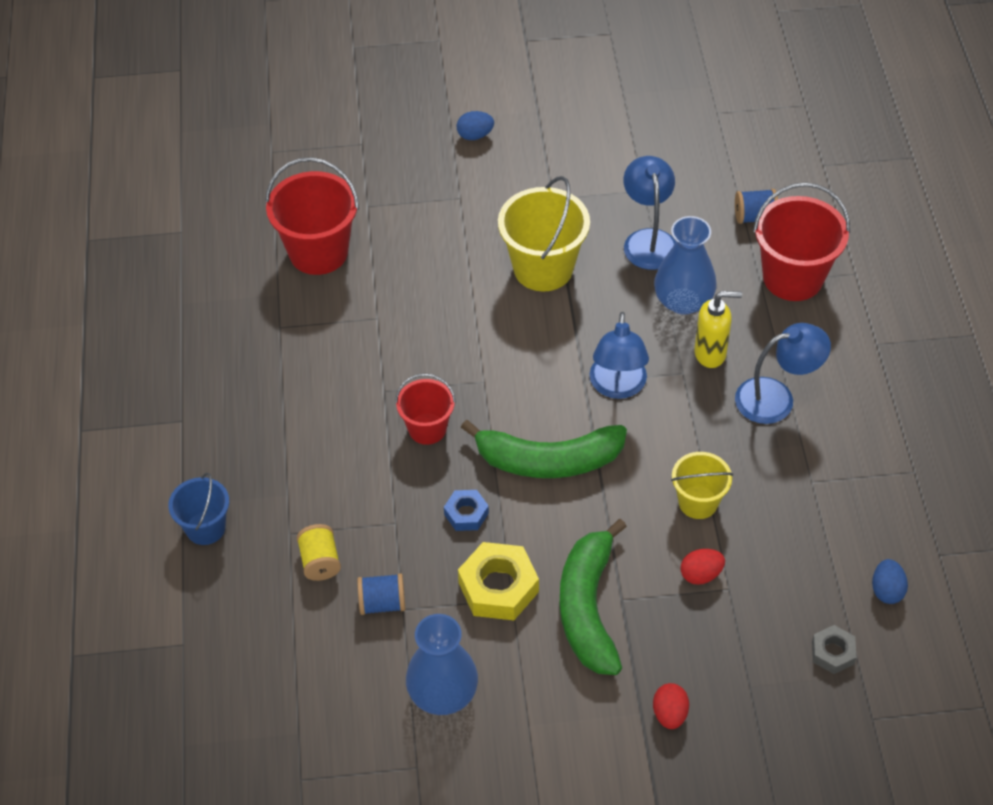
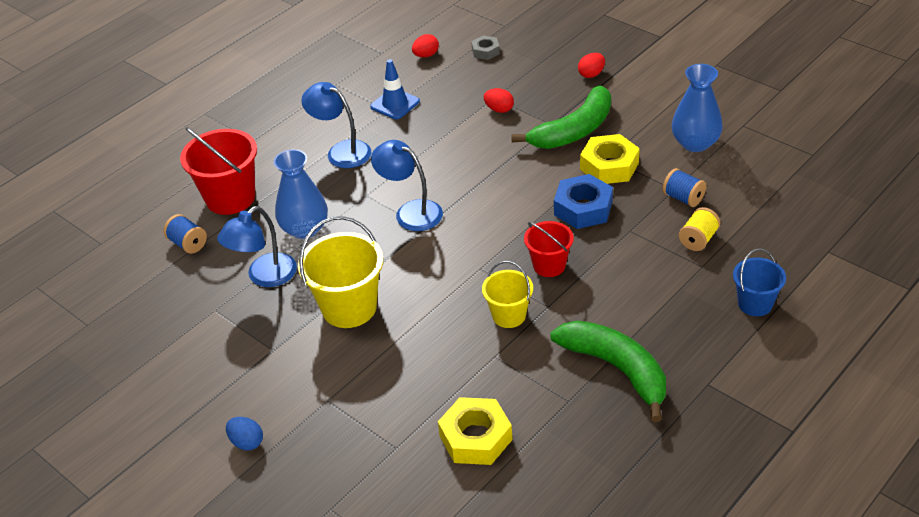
camera: 130 degrees left, 10 degrees down
(318, 252) = (476, 438): red bucket -> yellow nut
(466, 514) = (583, 208): blue nut -> blue nut, size x1.76
(548, 460) = (502, 203): green banana -> green banana (616, 369)
(617, 387) = (411, 212): blue lamp -> blue lamp turned 105 degrees counterclockwise
(698, 502) = (454, 136): yellow bucket -> yellow bucket (509, 315)
(710, 353) = (337, 193): yellow soap dispenser -> none
(814, 494) = (395, 104): none -> blue traffic cone
(886, 590) = (426, 55): blue egg -> red egg

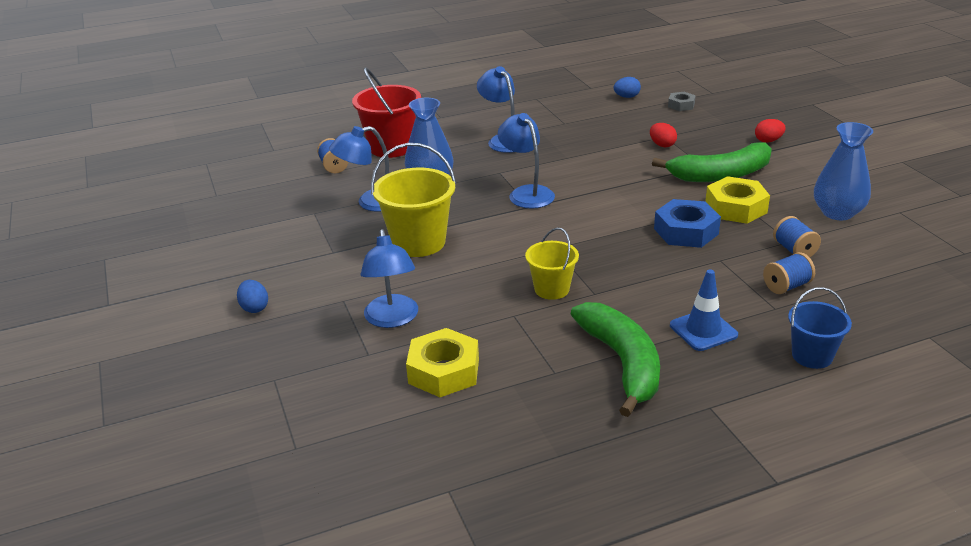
camera: 25 degrees right, 10 degrees down
(390, 403) = (392, 319): none -> blue lamp
(395, 104) = (574, 121): blue traffic cone -> blue traffic cone (703, 330)
(426, 55) = (626, 97): red egg -> blue egg
(549, 265) = (619, 264): red bucket -> none
(698, 239) = (786, 286): yellow spool -> blue spool

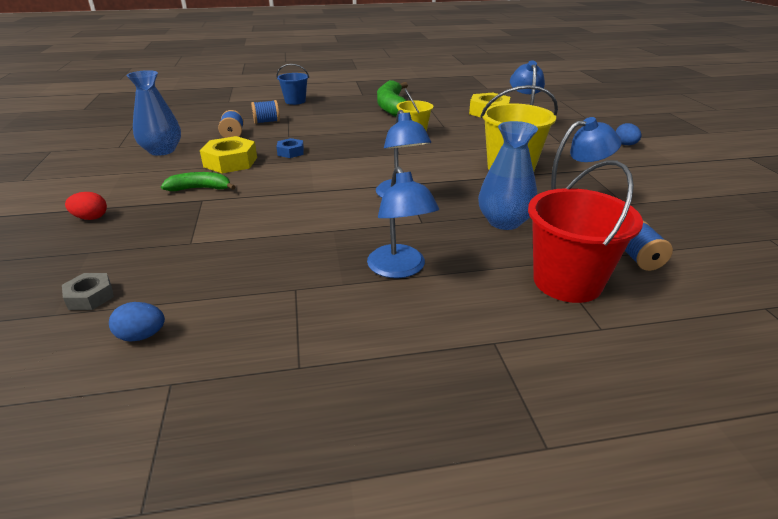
camera: 170 degrees left, 0 degrees up
(662, 145) = (210, 230): red egg -> none
(686, 231) = (290, 152): blue nut -> blue nut, size x0.57
(703, 330) = (338, 112): blue traffic cone -> none
(720, 175) = (200, 189): green banana -> green banana, size x0.57

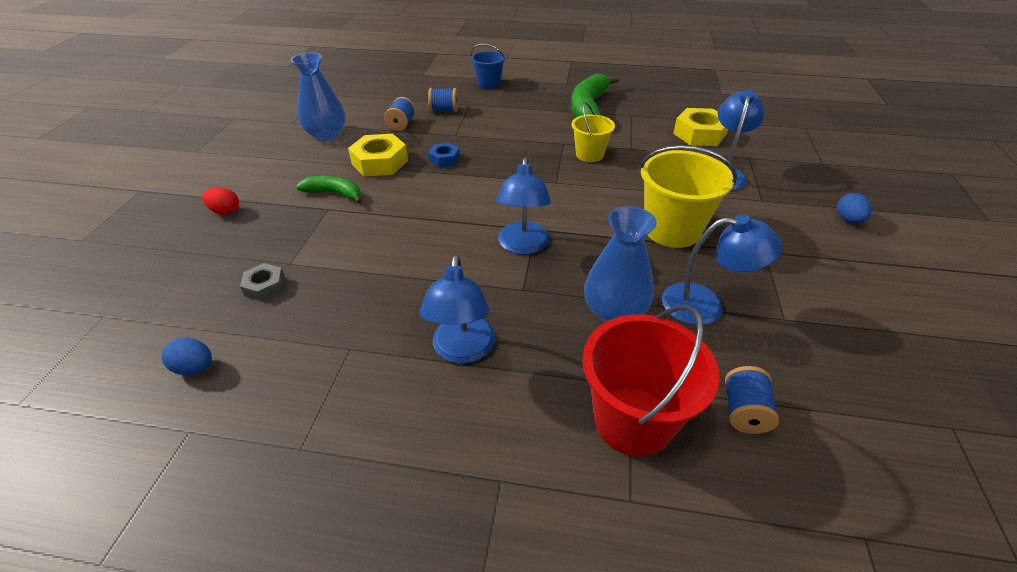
camera: 20 degrees right, 10 degrees up
(90, 297) = (179, 309): grey nut -> grey nut (265, 286)

